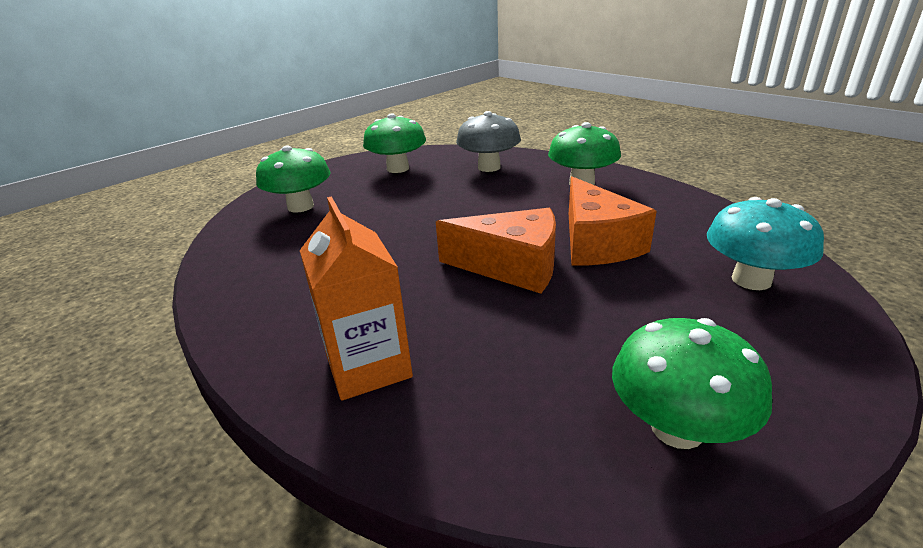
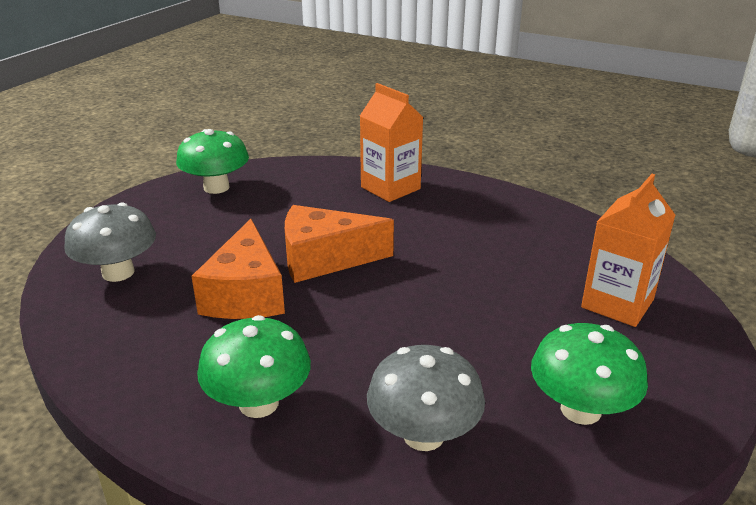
camera: 160 degrees right, 0 degrees up
(300, 206) = (617, 303): green mushroom -> orange carton
(597, 243) = (246, 294): orange cheese -> orange cheese turned 150 degrees counterclockwise
(751, 280) = (118, 272): turquoise mushroom -> grey mushroom

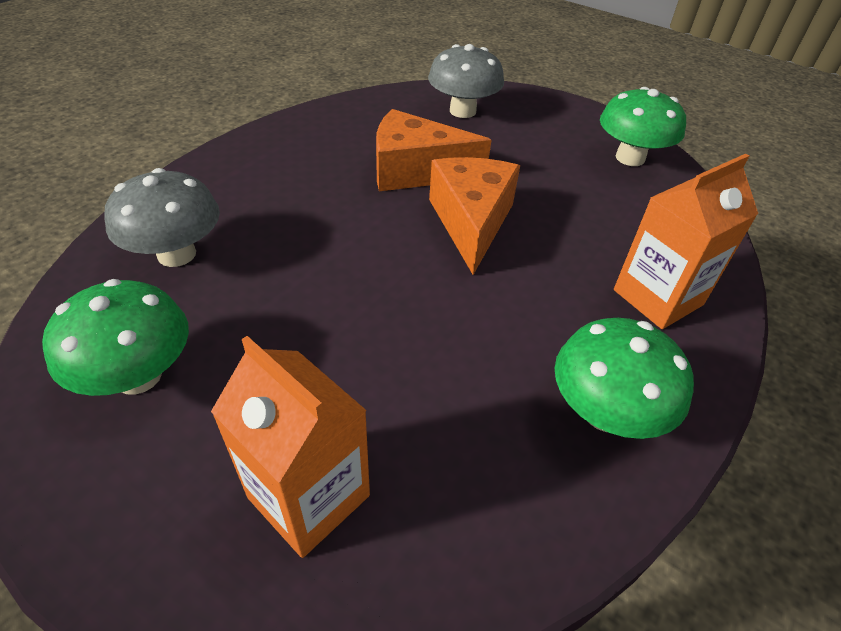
camera: 95 degrees right, 15 degrees up
(259, 403) = (263, 173): green mushroom -> green mushroom (605, 412)

